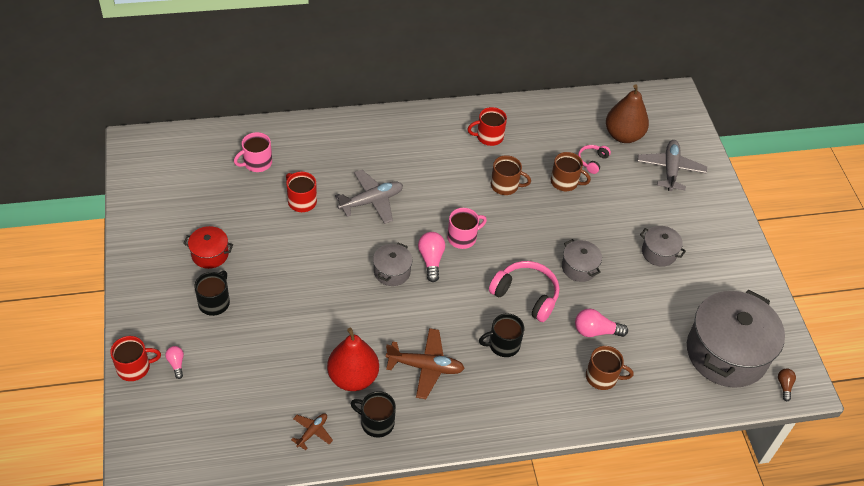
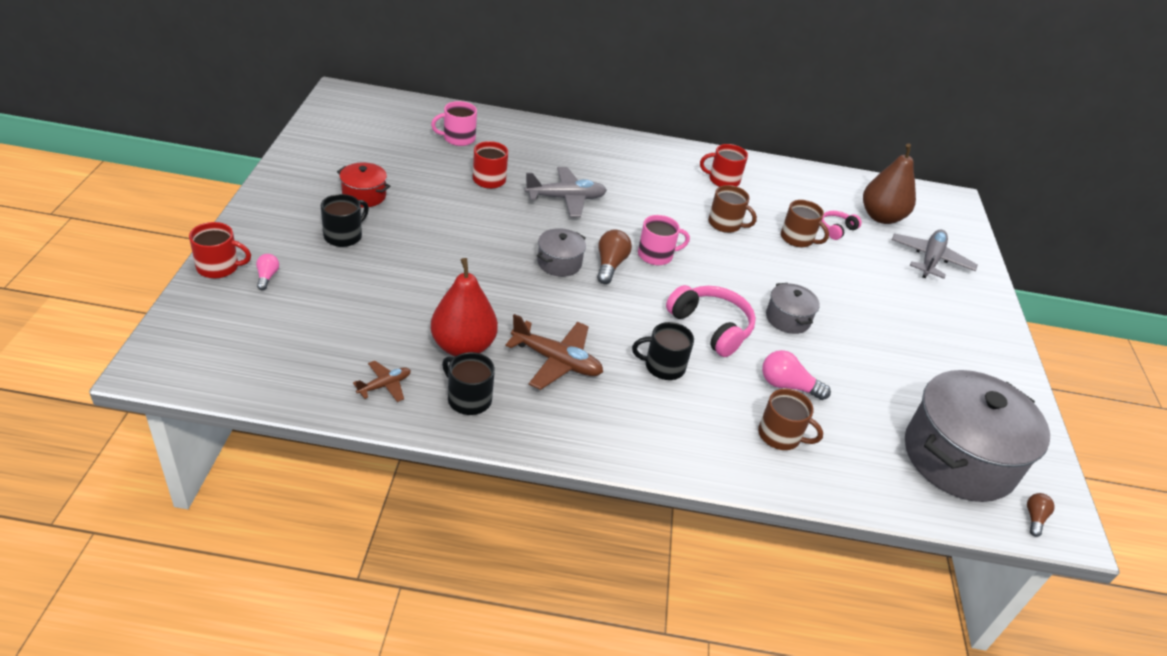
camera: 15 degrees right, 10 degrees down
(431, 260) = (610, 265): pink light bulb -> brown light bulb
(659, 253) = (894, 331): grey pot -> none

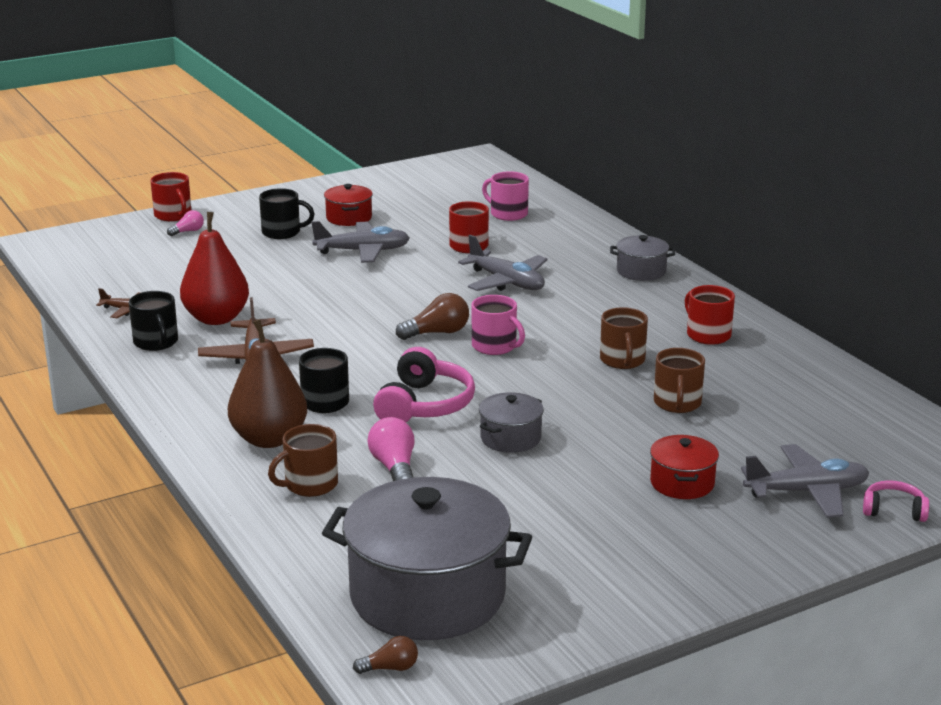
camera: 60 degrees right, 15 degrees down
(434, 222) = (362, 251): none -> grey plane
(468, 399) = (156, 342): black mug -> black mug turned 150 degrees clockwise
(559, 263) = (398, 313): grey pot -> grey pot (641, 271)
(780, 435) = (310, 484): brown mug -> brown mug turned 60 degrees clockwise
(836, 229) = (747, 419): pink headphones -> pink headphones (893, 510)
(881, 217) = (838, 438): brown pear -> brown pear (269, 439)
(892, 291) = (682, 483): none -> red pot

